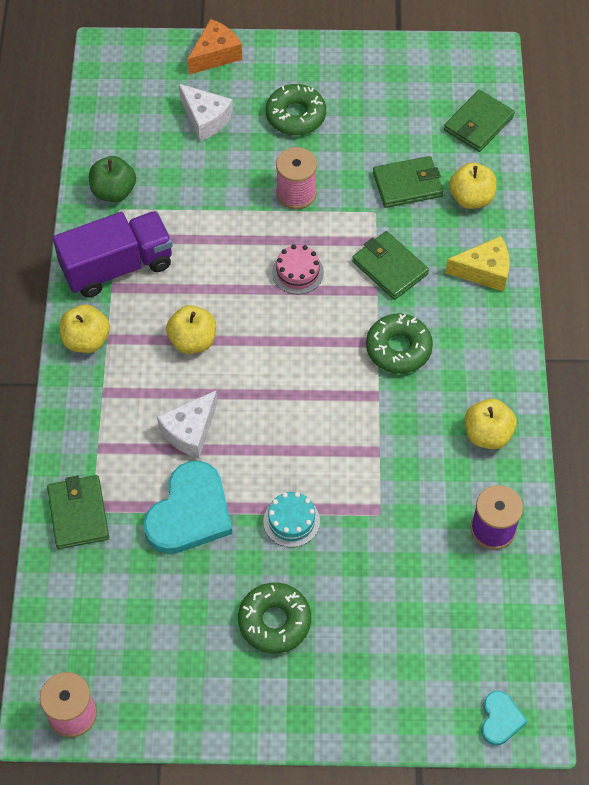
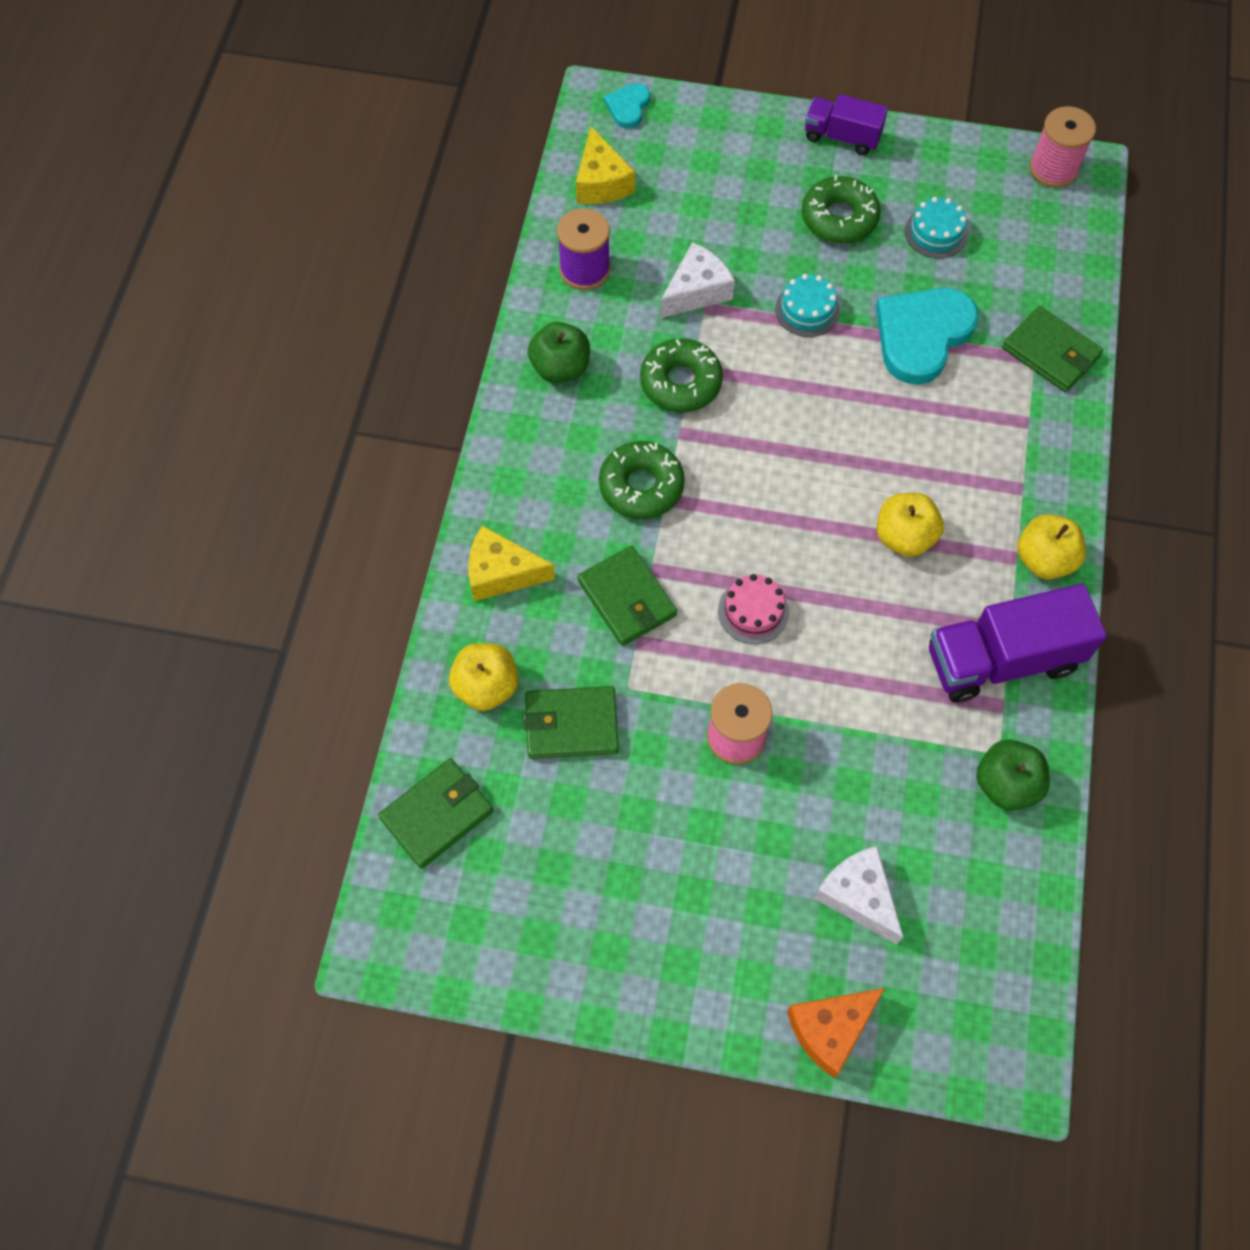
camera: 170 degrees left, 5 degrees up
(78, 514) = (1050, 352): green wallet -> green wallet turned 45 degrees counterclockwise
(183, 620) = (936, 233): none -> turquoise cake
(190, 431) = (915, 424): white cheese -> white cheese (696, 291)
(282, 718) = (842, 137): none -> purple truck
(295, 116) = (715, 878): green donut -> green donut (681, 382)
(487, 434) = (560, 368): yellow apple -> green apple
(503, 624) = (601, 182): none -> yellow cheese

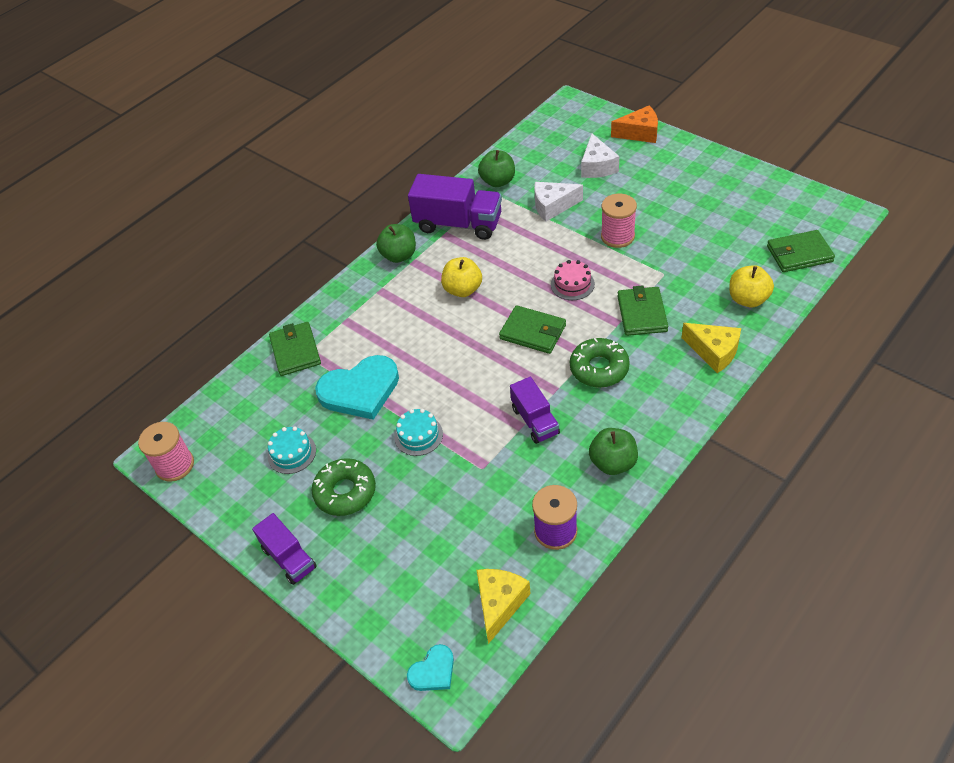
camera: 145 degrees left, 15 degrees down
(571, 724) = (705, 268): green wallet -> green wallet (533, 332)
(681, 382) = (535, 421): green donut -> purple truck
(696, 291) = (484, 479): white cheese -> white cheese (553, 206)
(1044, 559) = (399, 255): yellow apple -> green apple

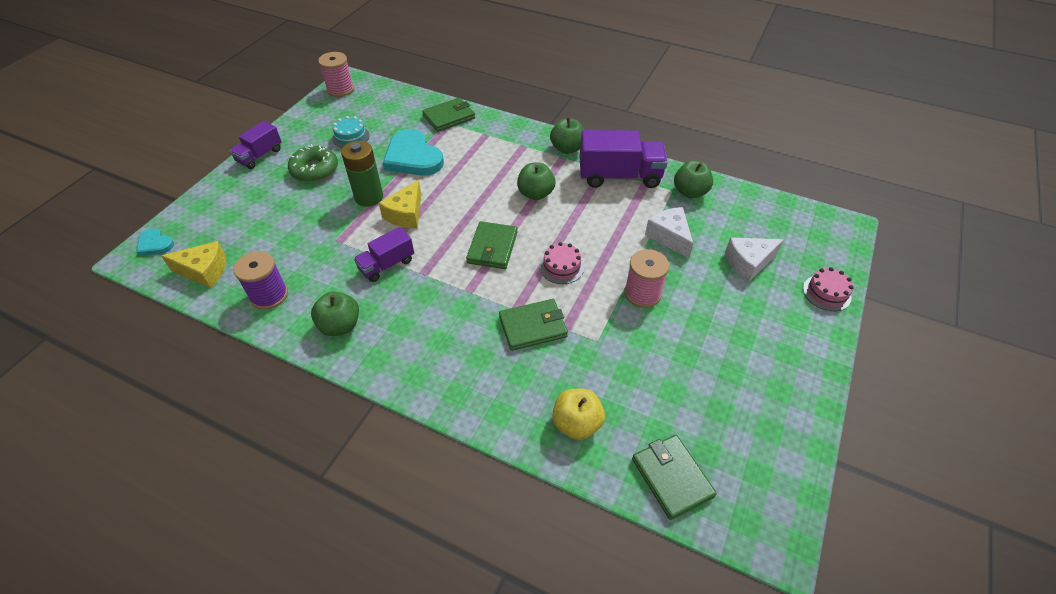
camera: 70 degrees right, 0 degrees up
(418, 435) = (369, 197): turquoise cake -> green battery
(458, 224) = (619, 176): purple truck -> purple truck turned 90 degrees counterclockwise
(463, 289) = (535, 194): yellow apple -> green apple
(599, 368) = (453, 301): green donut -> none
(639, 133) = (826, 293): orange cheese -> pink cake
(714, 352) = (489, 395): yellow cheese -> yellow cheese (406, 214)

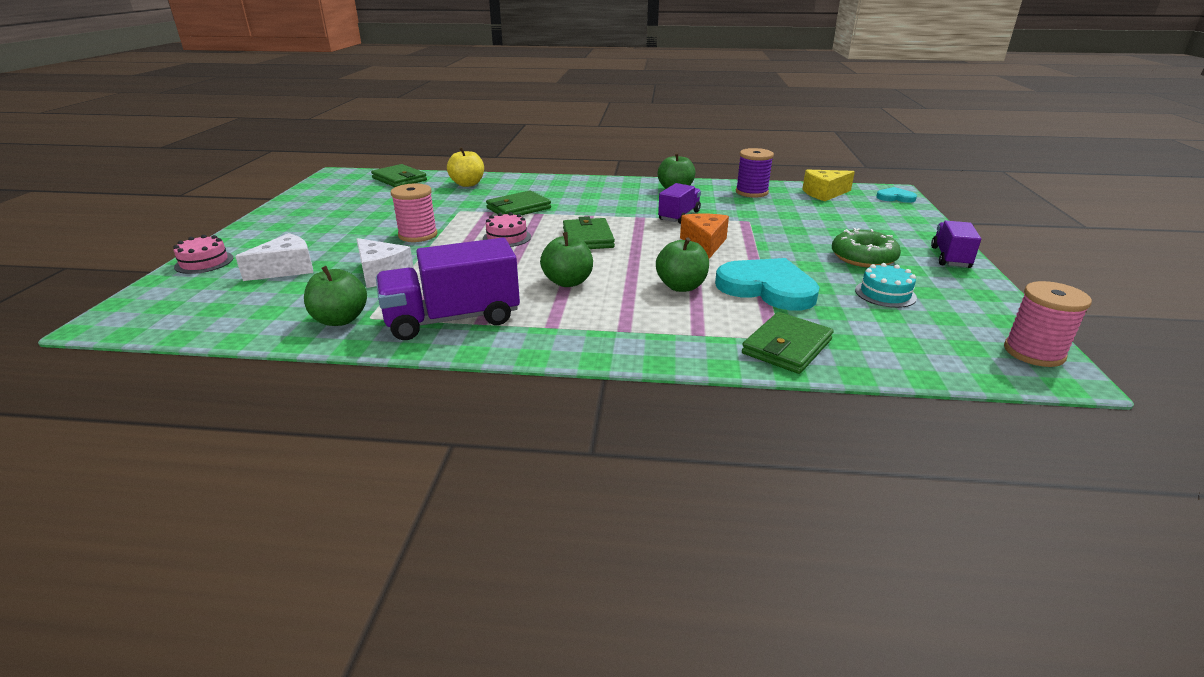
camera: 160 degrees right, 20 degrees down
(369, 197) = (763, 248): green battery -> none
(406, 214) = (704, 244): yellow cheese -> orange cheese
(567, 148) = (549, 339): green apple -> green apple (681, 286)

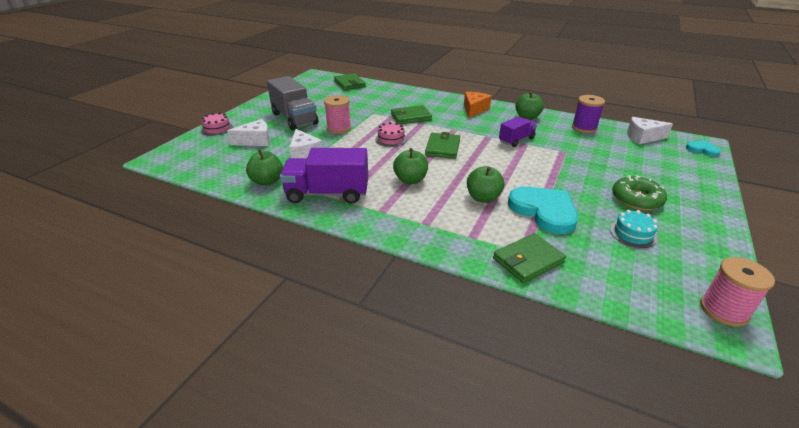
camera: 20 degrees right, 5 degrees up
(336, 232) = (294, 119): none -> grey truck
(467, 184) = (389, 93): yellow apple -> none
(704, 244) = (520, 166): orange cheese -> orange cheese (474, 110)
(824, 193) = (643, 137): yellow cheese -> white cheese
(950, 257) = (712, 213): purple truck -> none

